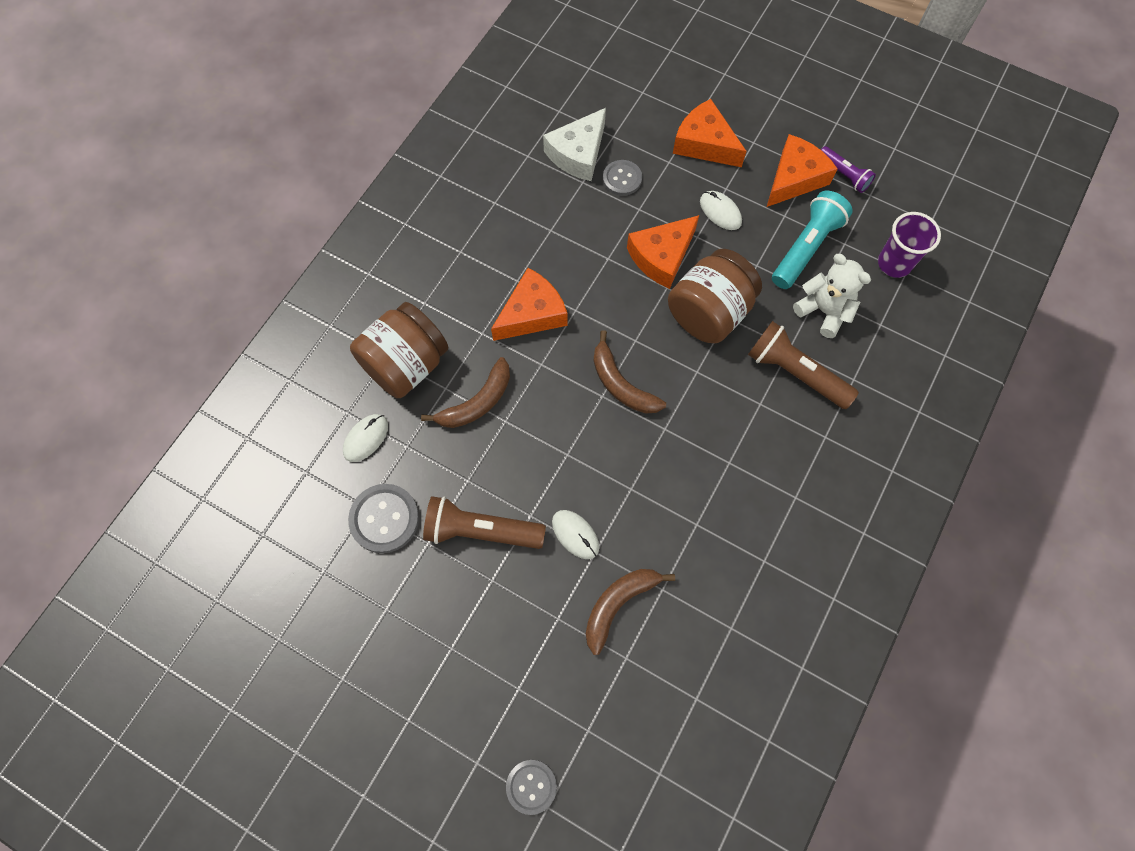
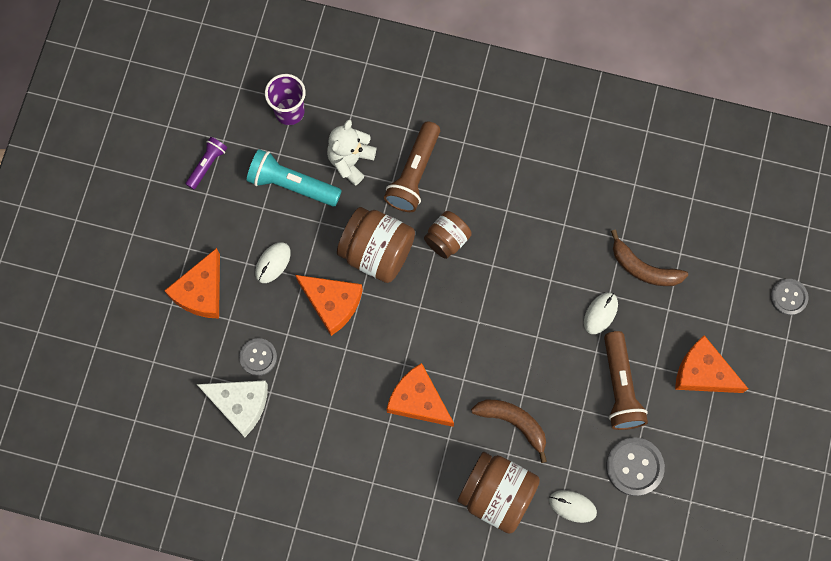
camera: 105 degrees left, 5 degrees up
(621, 384) = (463, 309): brown banana -> none
(707, 388) = (447, 239): none -> brown jar
(794, 178) = (221, 206): orange cheese -> orange cheese (703, 372)

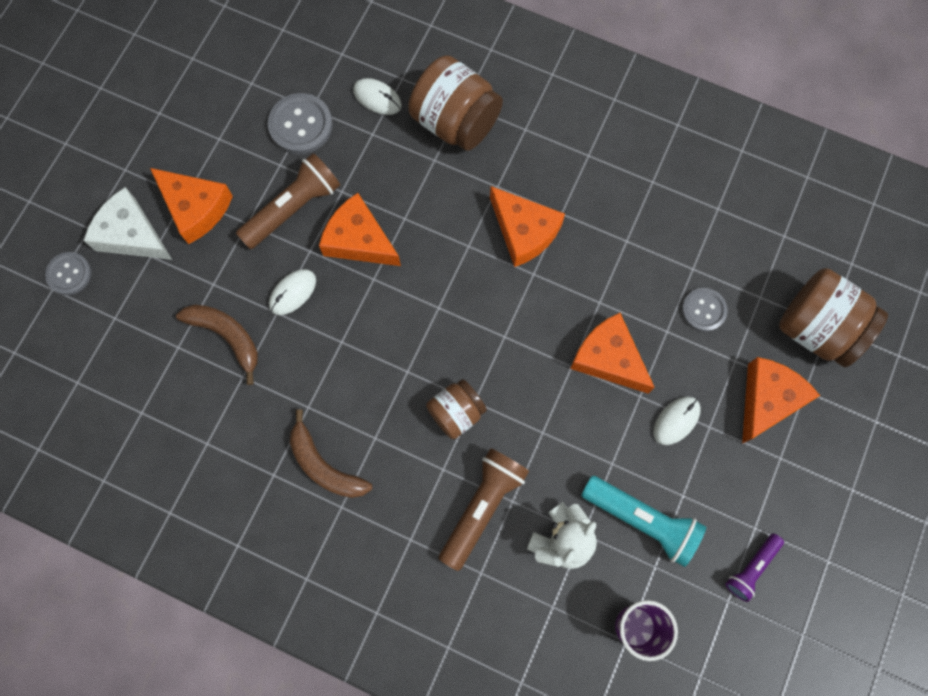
camera: 170 degrees left, 0 degrees up
(240, 404) = (729, 261): white cheese -> white cheese (131, 234)
(377, 252) = (545, 412): brown jar -> brown jar (817, 328)
(513, 423) = (421, 190): brown banana -> brown banana (324, 465)
(557, 368) = (359, 240): none -> orange cheese
(620, 387) = (293, 208): brown flashlight -> brown flashlight turned 45 degrees clockwise

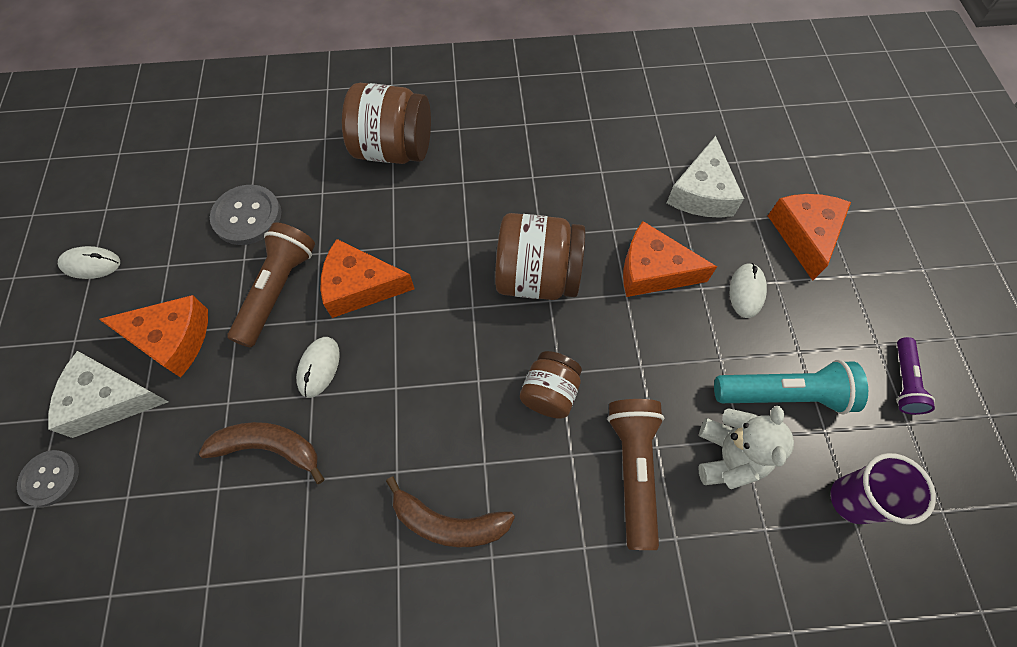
camera: 30 degrees left, 10 degrees down
(377, 98) = (310, 162): white mouse -> white mouse (91, 264)
(524, 231) = (509, 206): orange cheese -> none
(703, 310) = (701, 193): grey button -> white cheese
(817, 328) = (797, 162): brown jar -> brown jar (537, 277)

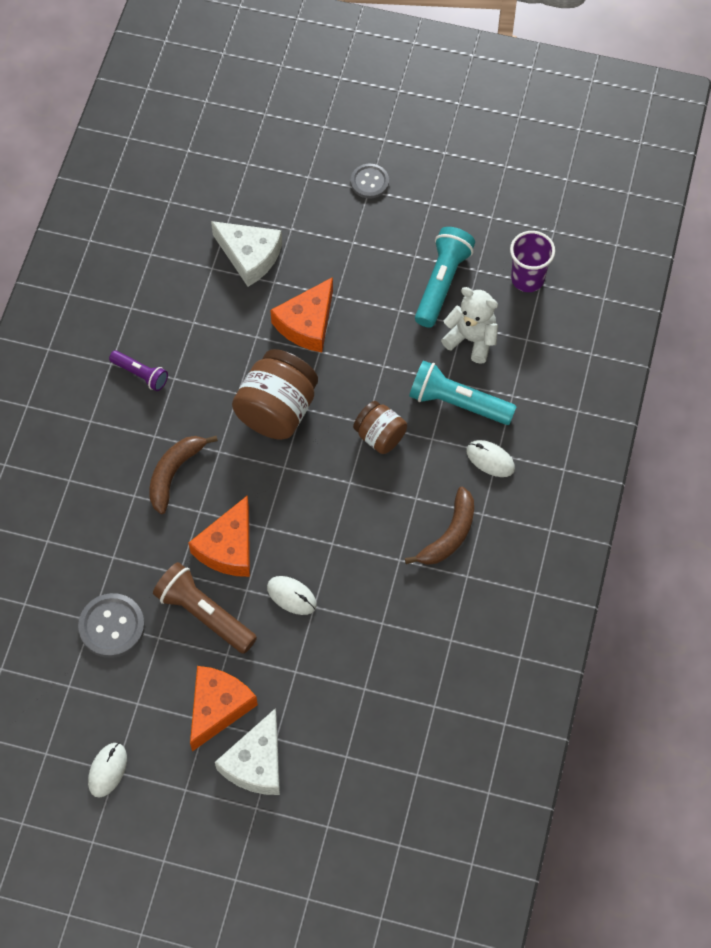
camera: 70 degrees left, 0 degrees up
(50, 478) = (308, 813): grey button -> grey button (369, 182)
(270, 447) = (346, 645): brown banana -> brown banana (174, 473)
(394, 150) = (90, 483): brown jar -> none
(633, 470) = (458, 403): brown flashlight -> turquoise flashlight
(746, 291) = (352, 267): white mouse -> white mouse (490, 459)
(804, 235) = (321, 203): orange cheese -> none
(903, 381) = (462, 203): purple flashlight -> purple flashlight (140, 374)

